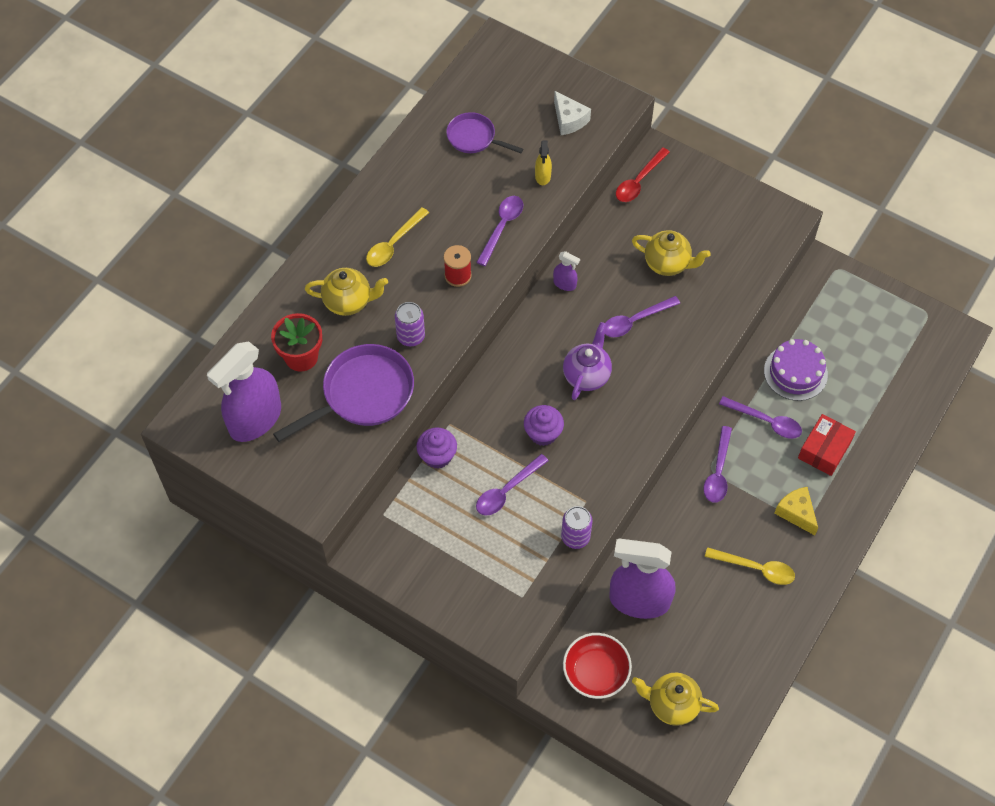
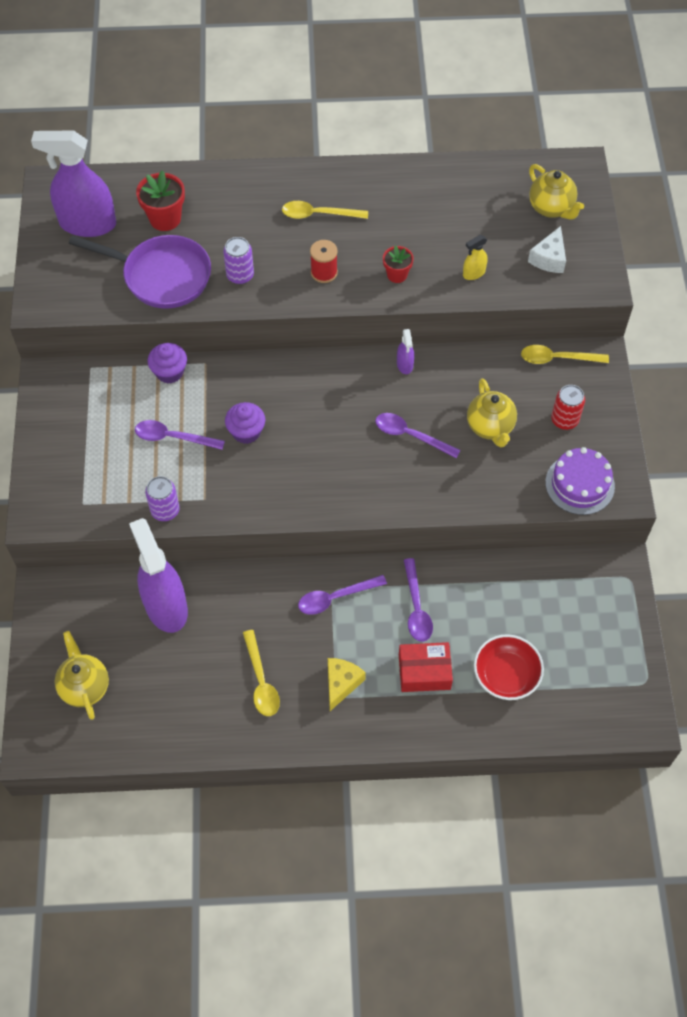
camera: 55 degrees right, 0 degrees up
(348, 302) = (239, 218): yellow teapot -> yellow teapot (551, 208)
(474, 138) = (469, 206): purple pan -> none
(502, 227) = (397, 275): purple spoon -> red flower pot
(586, 375) = (327, 431): purple teapot -> none
(596, 672) = (77, 611): red bowl -> red bowl (506, 675)
(639, 181) = (557, 358): red spoon -> yellow spoon
(697, 212) = (564, 420): none -> red can
(795, 372) = (487, 604): purple cake -> purple cake (579, 484)

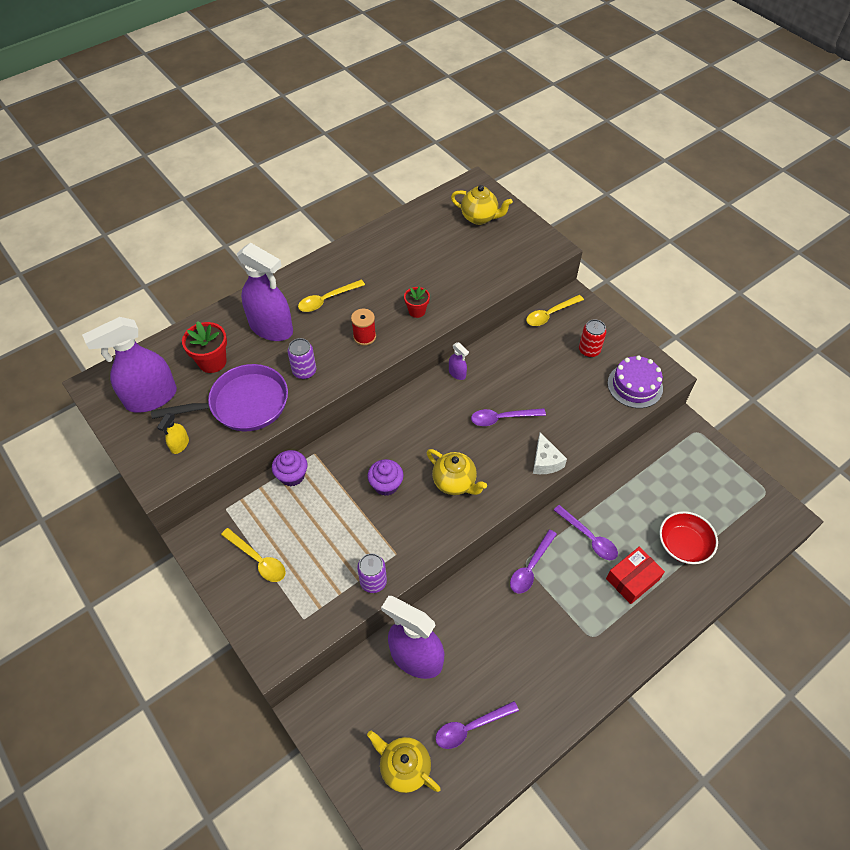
camera: 35 degrees left, 5 degrees down
(173, 437) = (334, 522): purple spoon -> purple spoon (470, 727)
(243, 215) = (271, 328): none -> purple spray bottle
(261, 681) = (531, 665): yellow spoon -> yellow spoon (258, 560)
(341, 683) = (587, 627): yellow cheese -> none
(473, 273) = (467, 283): yellow spray bottle -> yellow spray bottle (180, 445)
(490, 427) = (548, 382): yellow teapot -> yellow teapot (455, 483)
(549, 258) = (506, 249): white cheese -> white cheese (545, 461)

